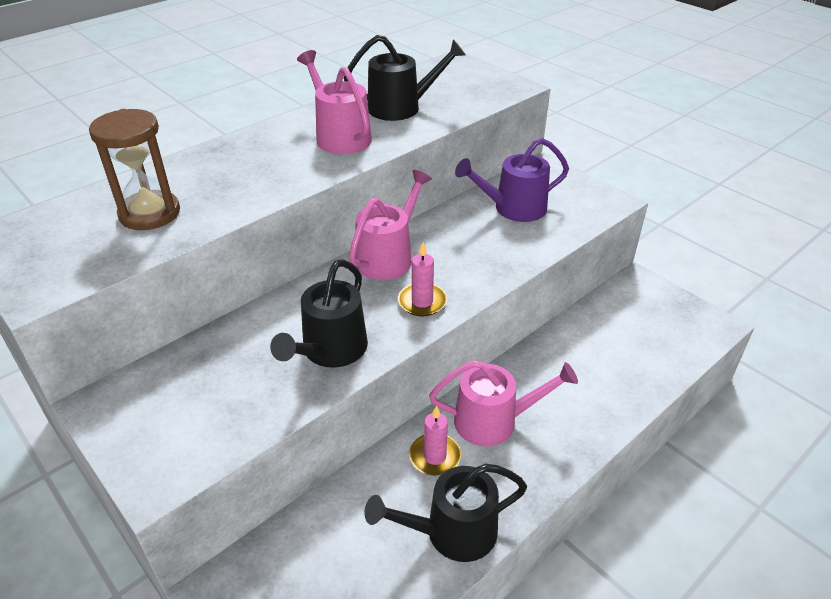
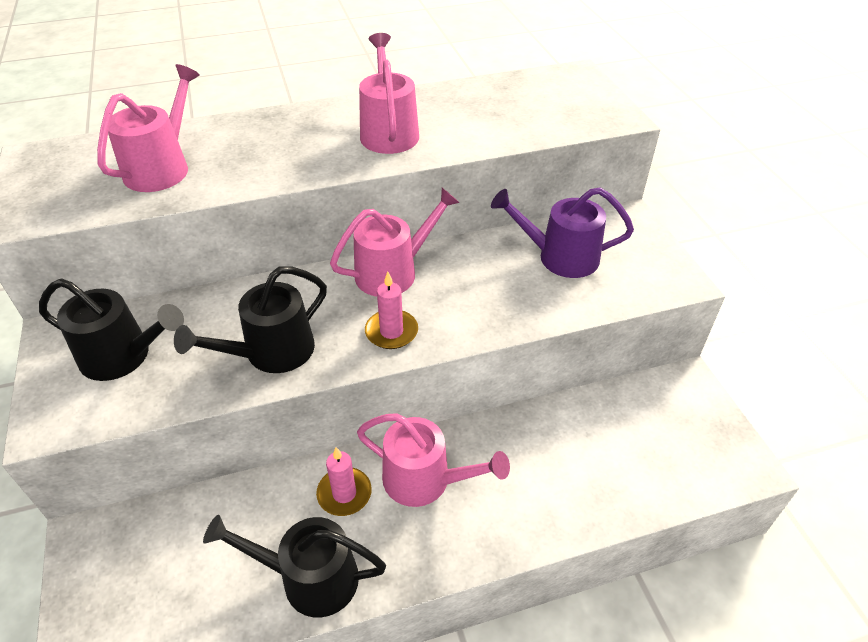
camera: 25 degrees right, 5 degrees up
(150, 213) = (162, 168): brown hourglass -> pink watering can
(401, 108) = (474, 114): black watering can -> black watering can (123, 356)

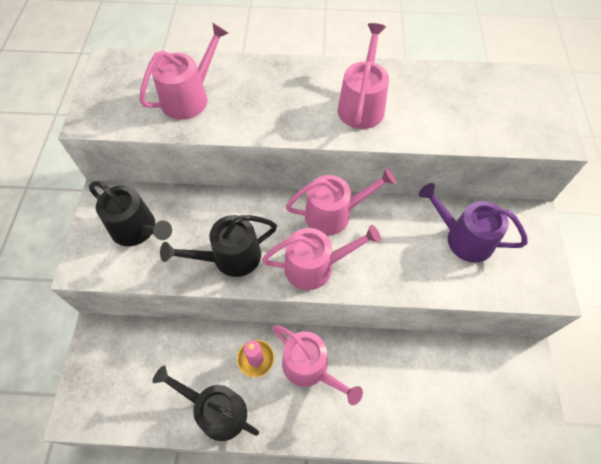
camera: 20 degrees right, 15 degrees up
(391, 332) = (315, 266): pink candle -> pink watering can

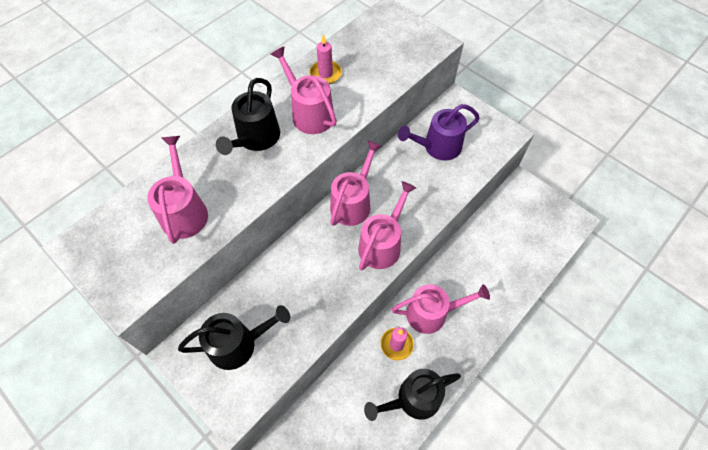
camera: 50 degrees left, 0 degrees up
(230, 257) = (326, 293): black watering can -> black watering can (256, 138)
(415, 86) = (325, 74): none -> pink candle

